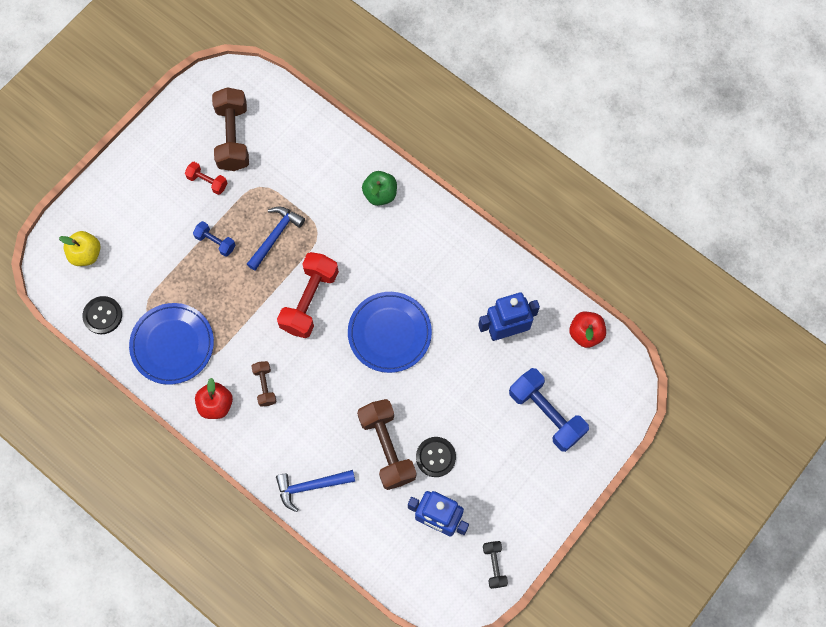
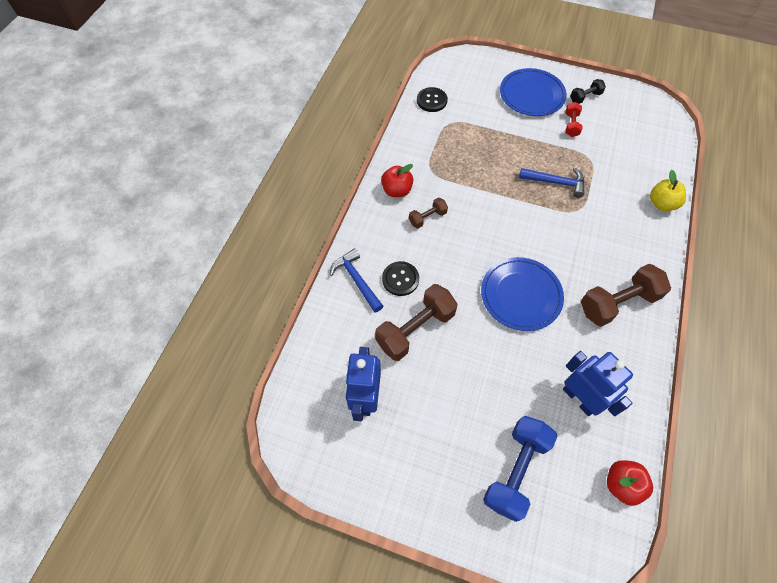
camera: 70 degrees right, 10 degrees down
(86, 254) = (472, 77): yellow apple -> yellow apple (661, 204)
(172, 345) = (431, 147): blue plate -> blue plate (531, 95)
(215, 242) = (526, 146): blue dumbbell -> none
(233, 137) = (617, 128): brown dumbbell -> brown dumbbell (617, 303)
(309, 300) = (515, 224): red dumbbell -> none
(380, 194) = (641, 245): green apple -> none
(435, 457) = (424, 375): black button -> black button (400, 279)
(494, 565) = (339, 470): black dumbbell -> black dumbbell (585, 97)

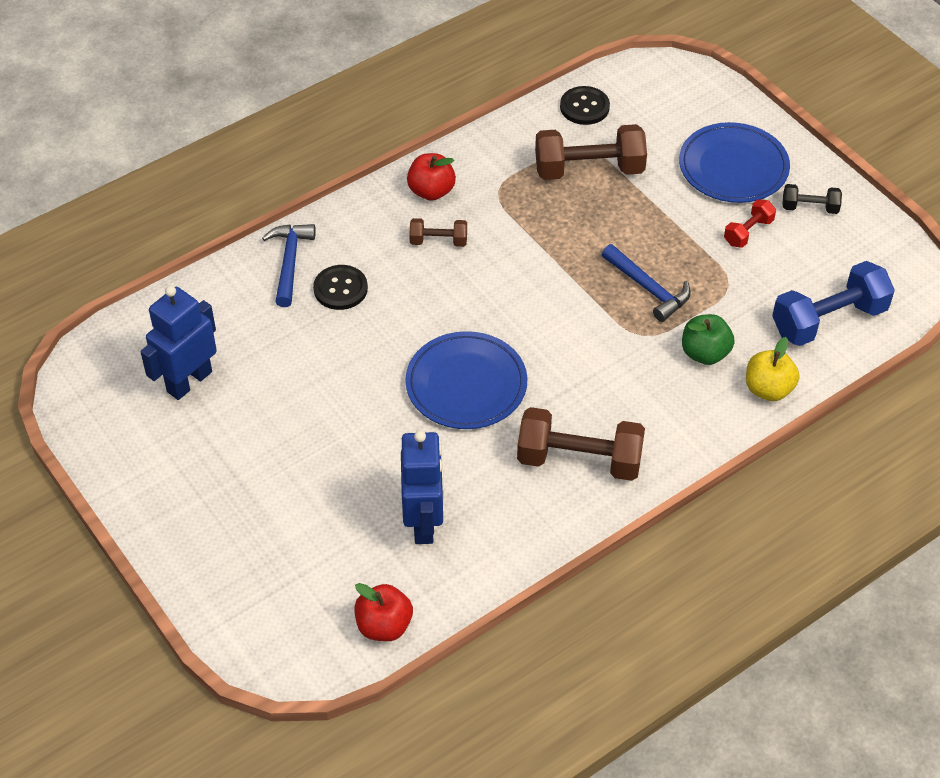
camera: 35 degrees right, 10 degrees down
(415, 329) = (307, 348): brown dumbbell -> brown dumbbell (589, 169)
(515, 470) = (281, 541): blue dumbbell -> blue dumbbell (828, 320)
(615, 202) = (705, 353): none -> green apple

